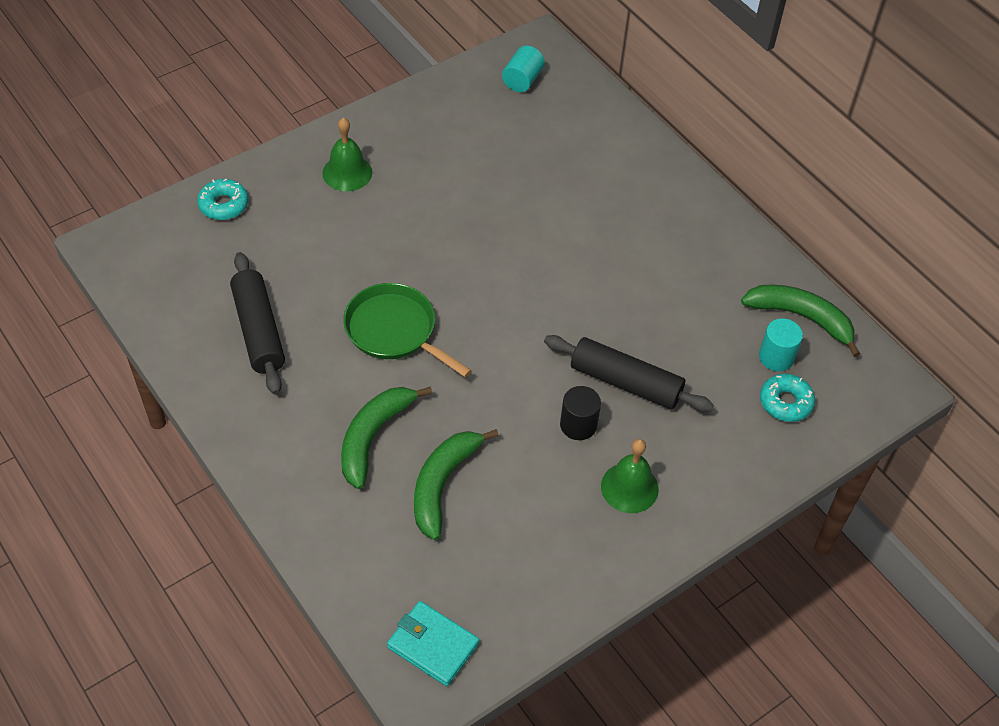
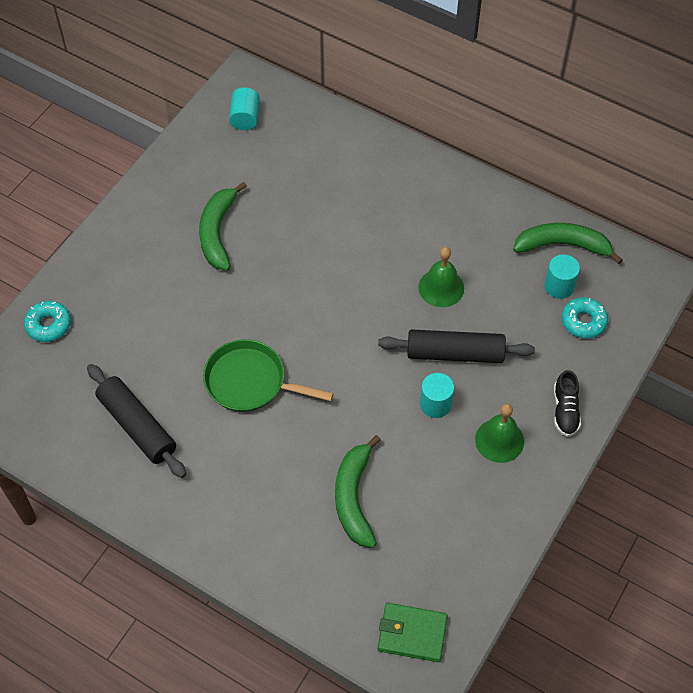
camera: 20 degrees left, 5 degrees up
(347, 172) = (140, 256): green bell -> green bell (441, 287)
(373, 437) = (279, 480): green banana -> green banana (217, 232)
(433, 645) = (412, 633): turquoise wallet -> green wallet
(578, 425) = (435, 404): black cylinder -> turquoise cylinder
(718, 485) = (565, 410): none -> black shoe

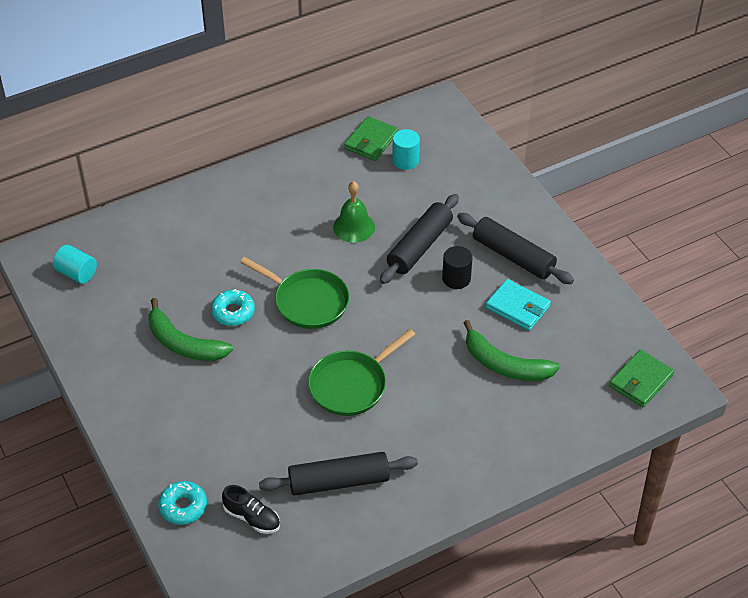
camera: 60 degrees left, 10 degrees down
(325, 298) = (308, 301): none -> green pan
(435, 404) = (456, 278): turquoise cylinder -> black cylinder
(435, 475) = (517, 307): none -> turquoise wallet
(499, 440) = (513, 256): green bell -> black rolling pin
(563, 245) = (371, 141): green banana -> green wallet
(565, 410) = (514, 208): black shoe -> black shoe (252, 518)
(583, 321) = (446, 162): turquoise donut -> turquoise donut (233, 312)

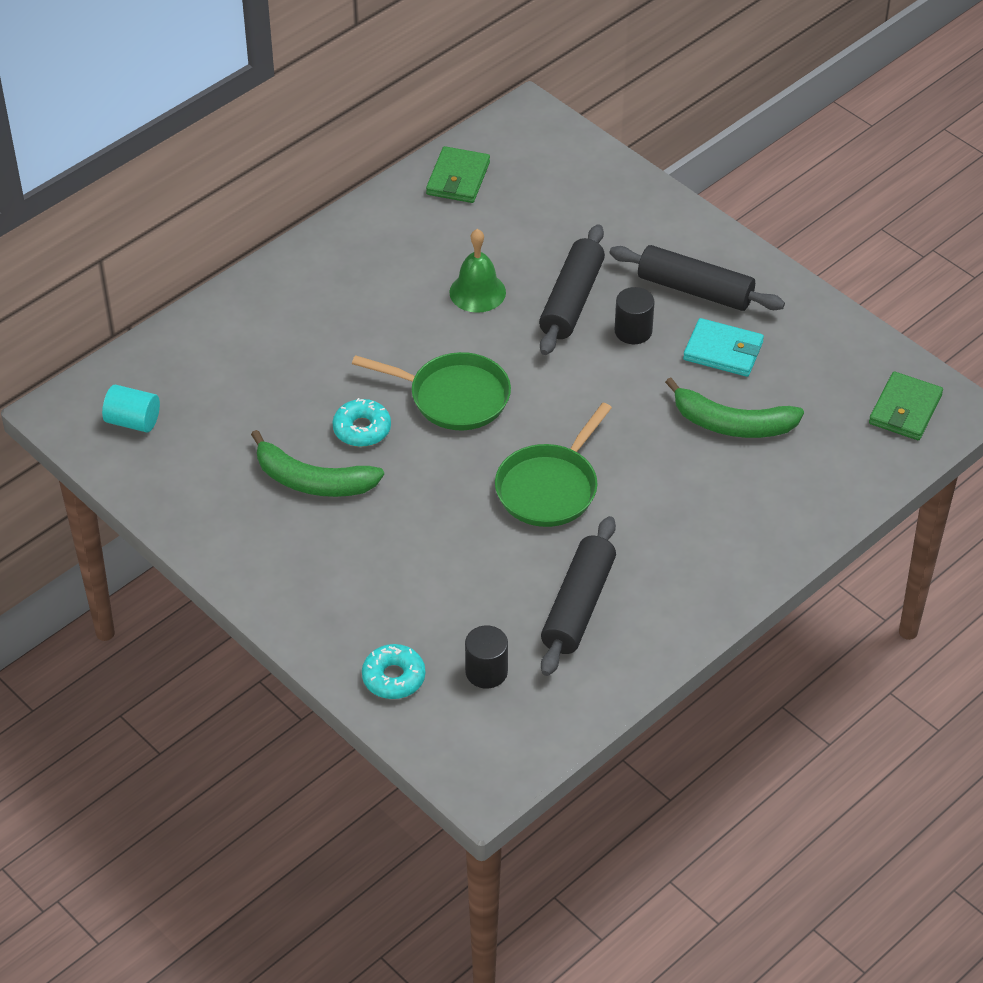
camera: 15 degrees left, 0 degrees up
(252, 518) = (486, 671): black shoe -> black cylinder
(339, 481) = (578, 606): black rolling pin -> black rolling pin turned 45 degrees counterclockwise
(405, 160) = (512, 195): turquoise cylinder -> none

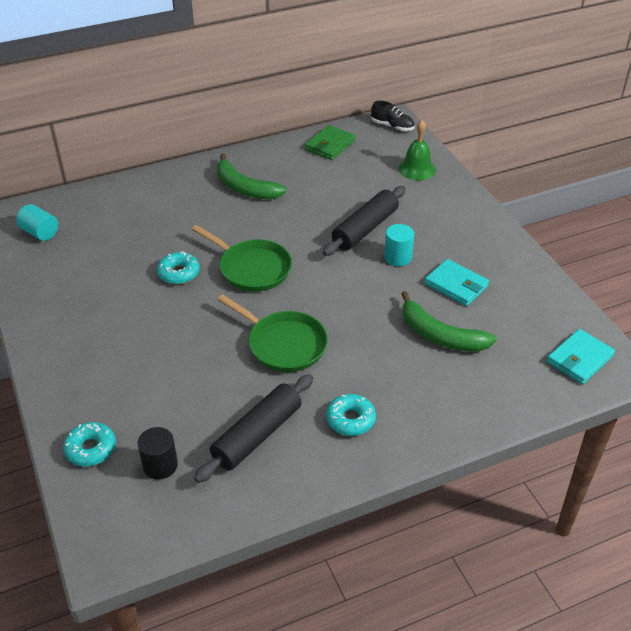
camera: 20 degrees right, 5 degrees down
(312, 481) = (125, 297): green banana -> green banana (244, 188)
(477, 292) = (305, 210): green bell -> green bell (417, 169)
(530, 124) = (392, 126): none -> black shoe
(549, 487) = (283, 344): green pan -> green pan turned 105 degrees counterclockwise
(633, 331) = (397, 257): black cylinder -> turquoise cylinder
(675, 557) = (350, 419): none -> turquoise donut
(695, 290) = (454, 242): black rolling pin -> none
(905, 409) = (579, 359): green wallet -> turquoise wallet

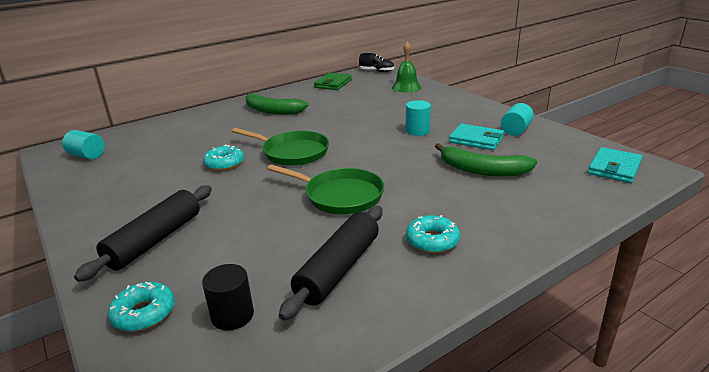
camera: 10 degrees left, 15 degrees down
(365, 229) = (382, 119): black rolling pin -> black rolling pin (155, 240)
(508, 277) = (515, 130): none -> turquoise cylinder

